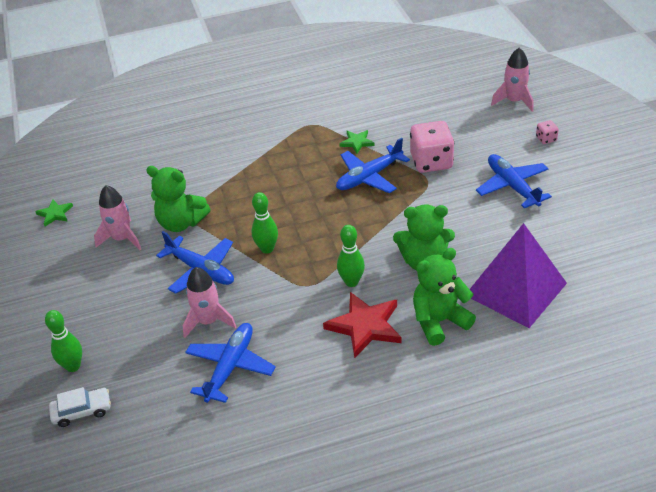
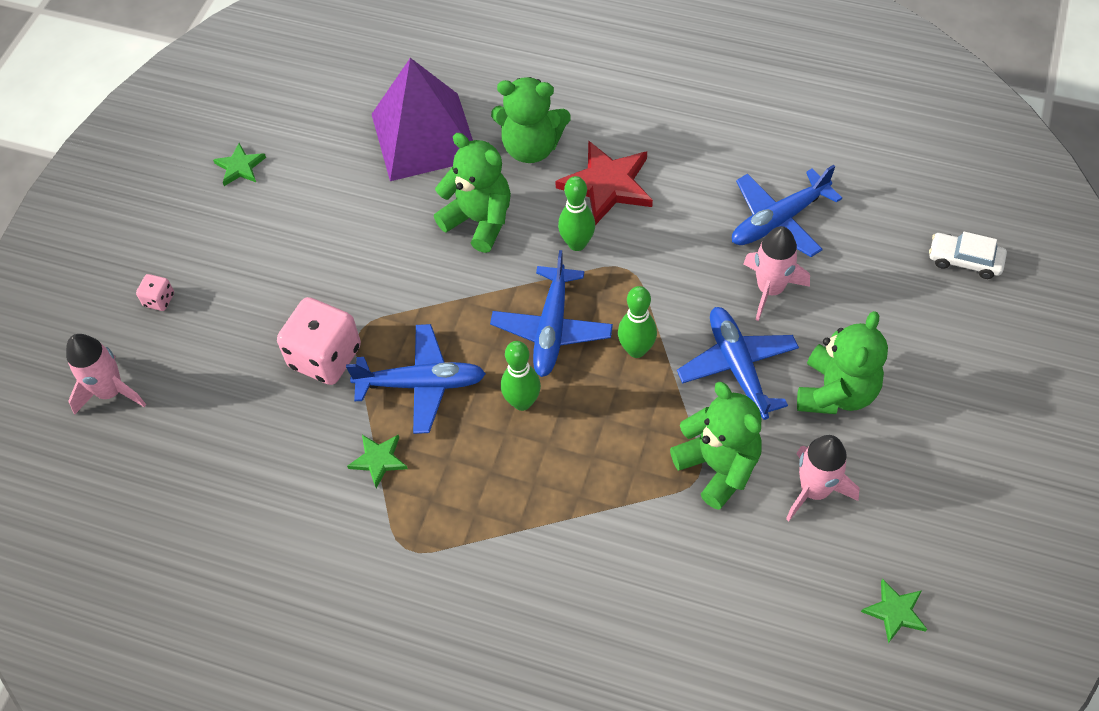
camera: 145 degrees left, 15 degrees up
(73, 366) = (956, 322): green bowling pin -> green bowling pin (522, 402)
(134, 288) = (836, 392): none -> green teddy bear
(512, 186) = (281, 256): blue plane -> blue plane (552, 329)
(599, 212) = (240, 167): none -> green star

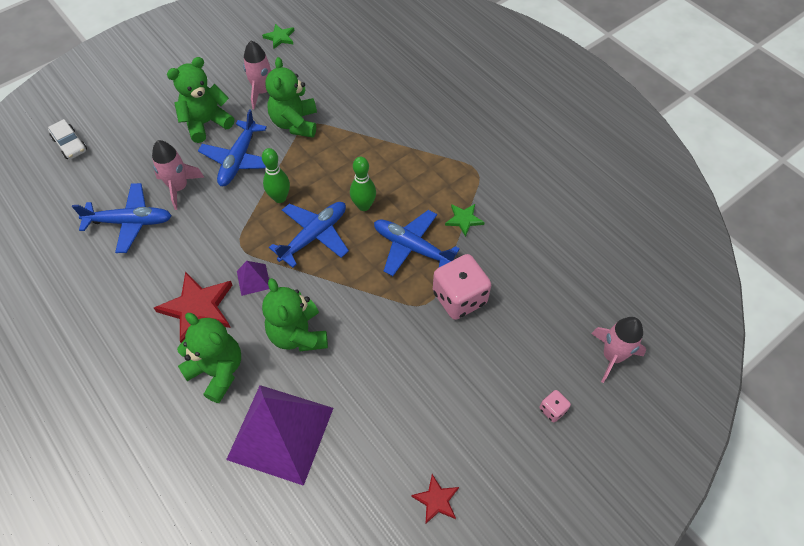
camera: 150 degrees left, 0 degrees up
(240, 167) = (436, 500): green star -> red star
(577, 243) = (253, 279): green bowling pin -> purple pyramid

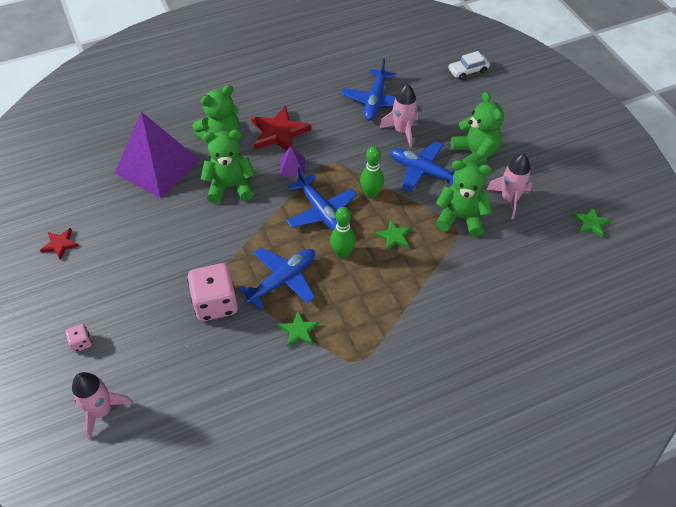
camera: 105 degrees right, 5 degrees down
(332, 169) = (394, 237): none -> green star

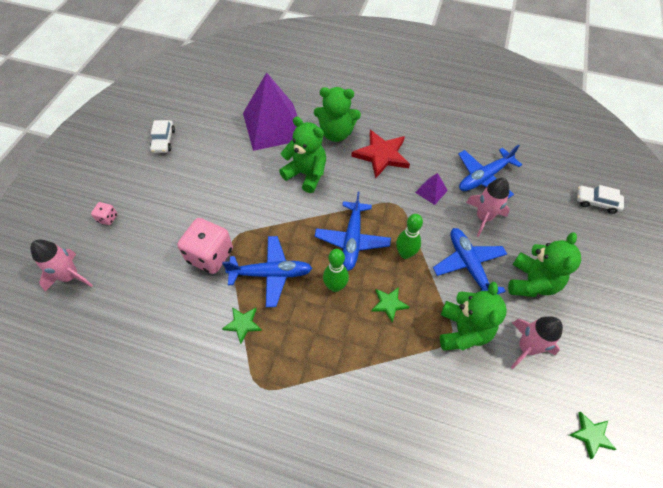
camera: 40 degrees right, 5 degrees up
(60, 244) = (164, 141): red star -> white car
(292, 167) = (365, 188): purple pyramid -> purple pyramid (431, 191)
(460, 218) = (463, 331): green teddy bear -> green teddy bear turned 45 degrees clockwise

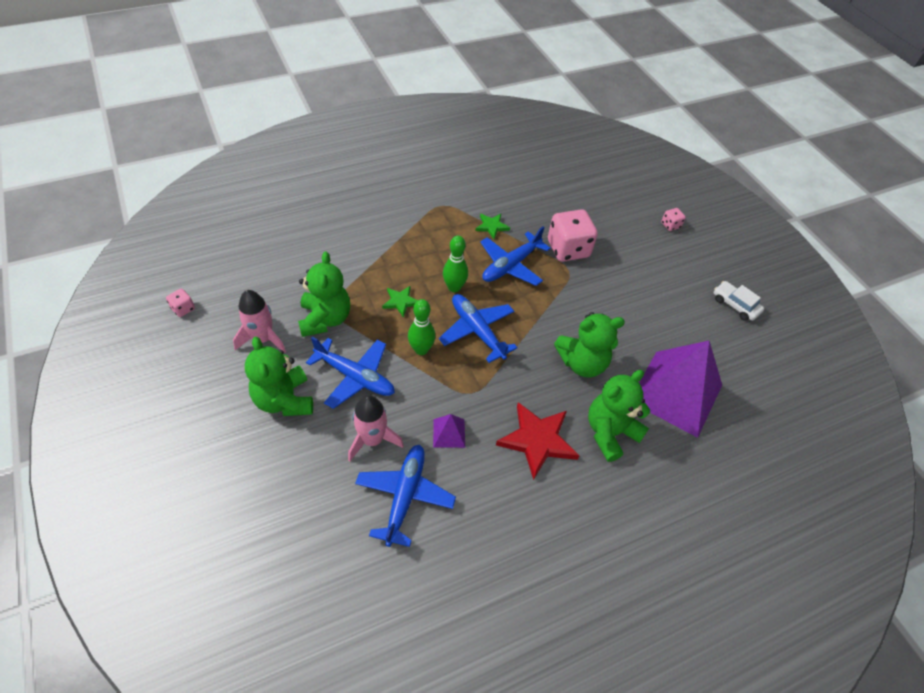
camera: 135 degrees right, 5 degrees down
(70, 276) = (633, 184): pink rocket -> none
(463, 331) = (325, 319): green teddy bear -> green teddy bear turned 150 degrees counterclockwise
(591, 435) = (183, 309): green star -> pink dice
(596, 202) = (246, 562): white car -> none

